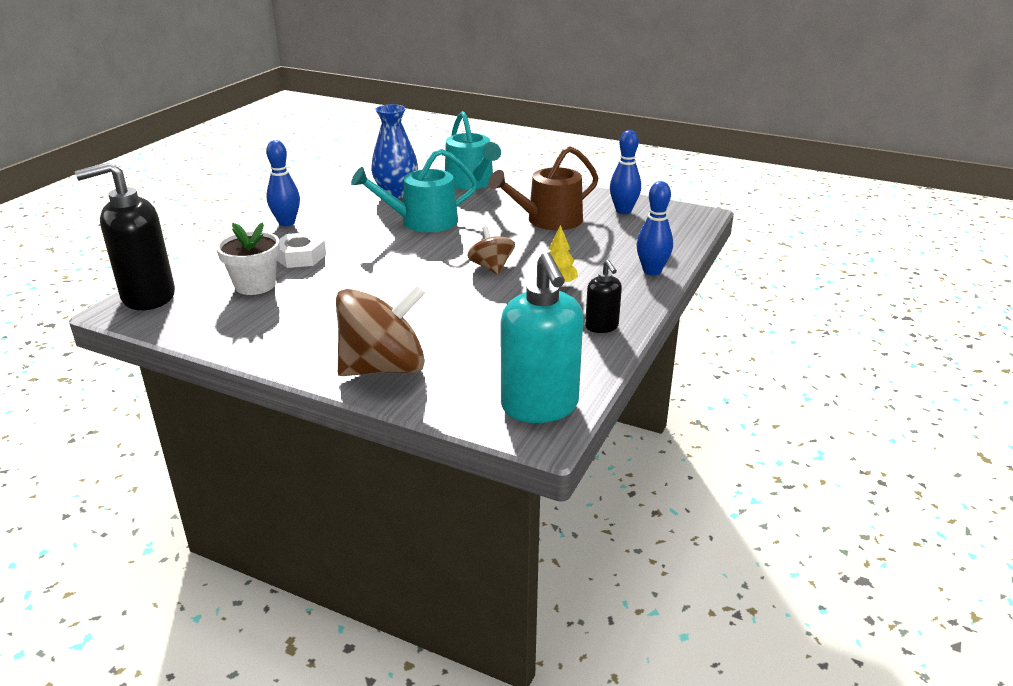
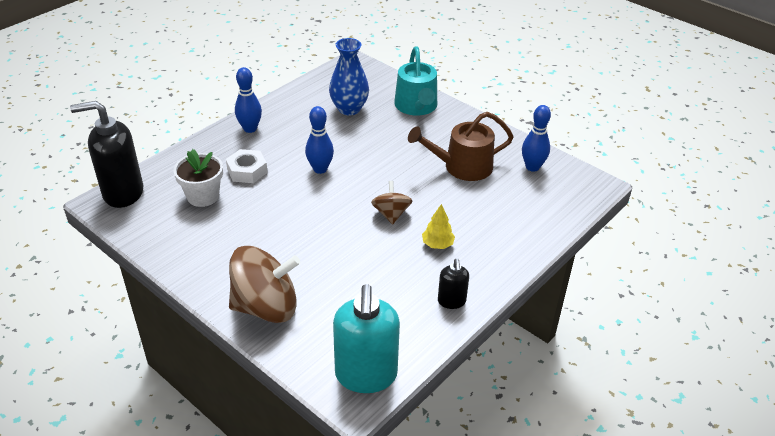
camera: 15 degrees right, 10 degrees up
(422, 221) = (357, 148): turquoise watering can -> none
(652, 271) = (523, 246): blue bowling pin -> blue bowling pin (320, 169)

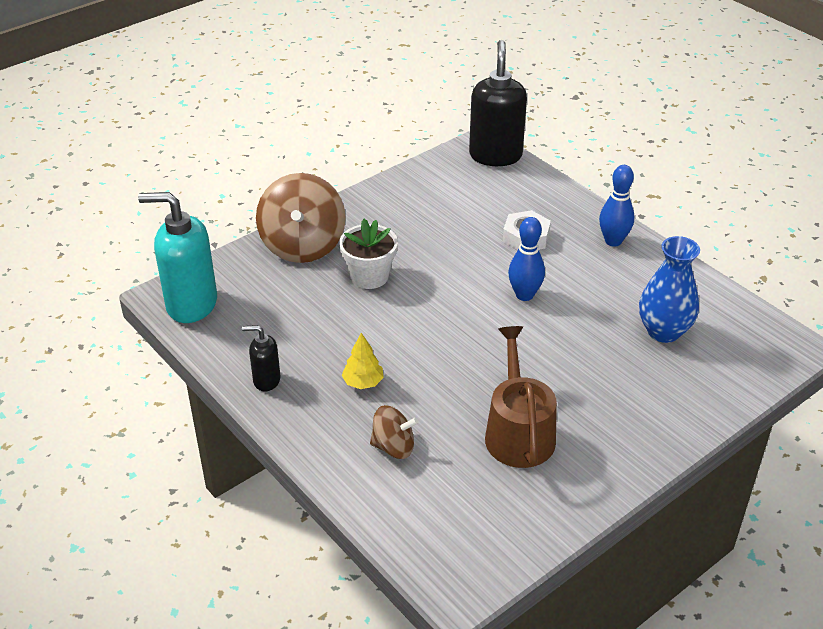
camera: 100 degrees right, 0 degrees up
(203, 196) = (483, 206): white flower pot -> white flower pot (369, 276)
(391, 214) = (427, 348): brown spinning top -> brown spinning top (393, 447)
(416, 106) = (674, 404): turquoise watering can -> none
(532, 167) = (510, 515): blue bowling pin -> none

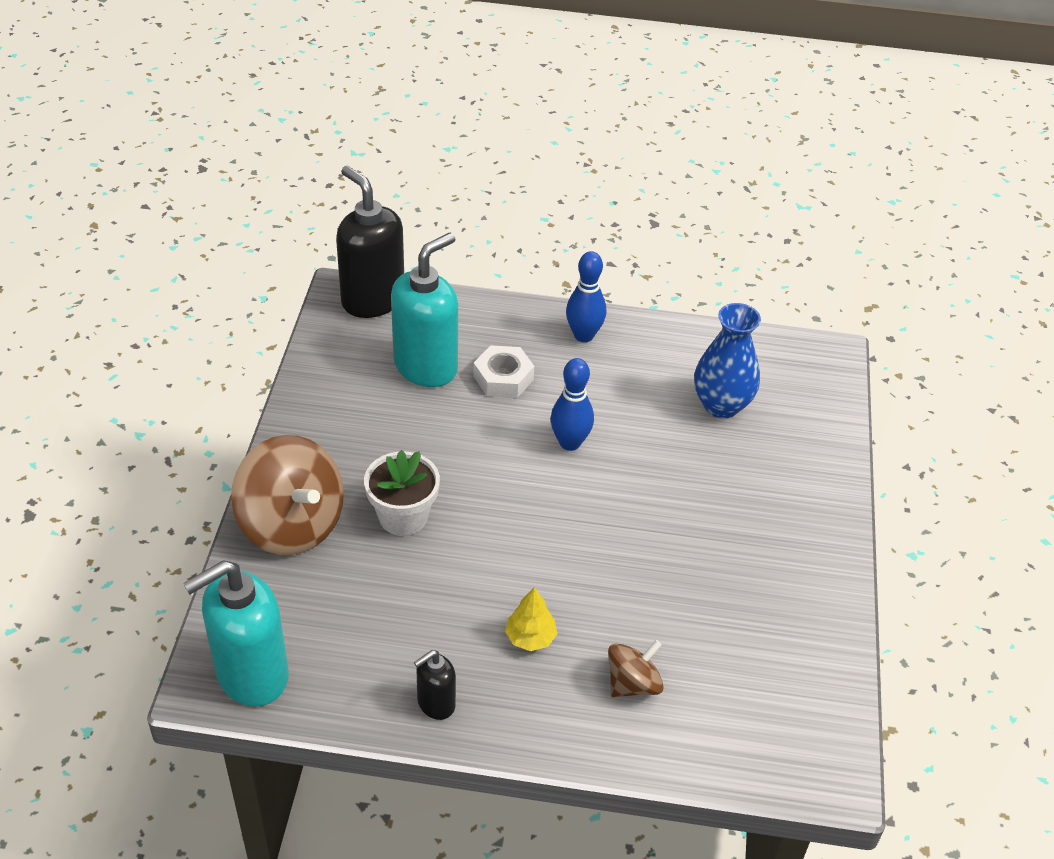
camera: 45 degrees left, 5 degrees up
(484, 206) = (426, 366): none -> turquoise soap dispenser
(518, 432) = (716, 589): brown watering can -> none

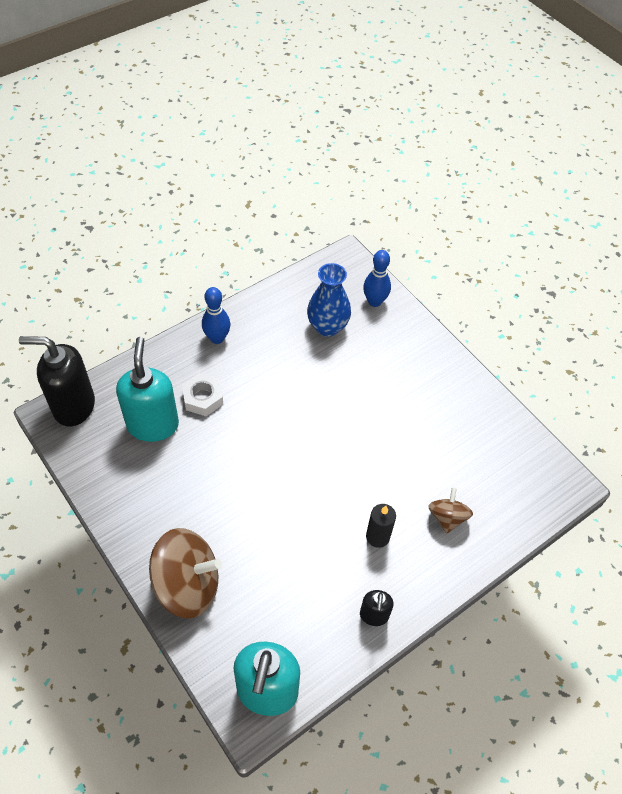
camera: 45 degrees left, 10 degrees up
(403, 516) = (241, 526): white flower pot -> none
(530, 638) = (377, 536): yellow tree -> black candle
(570, 443) = (278, 409): blue bowling pin -> blue bowling pin (374, 301)

